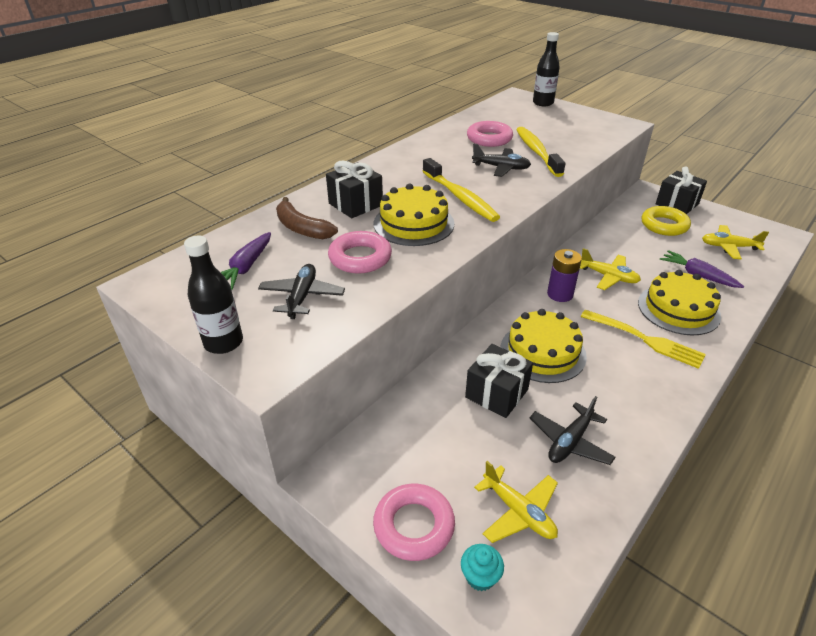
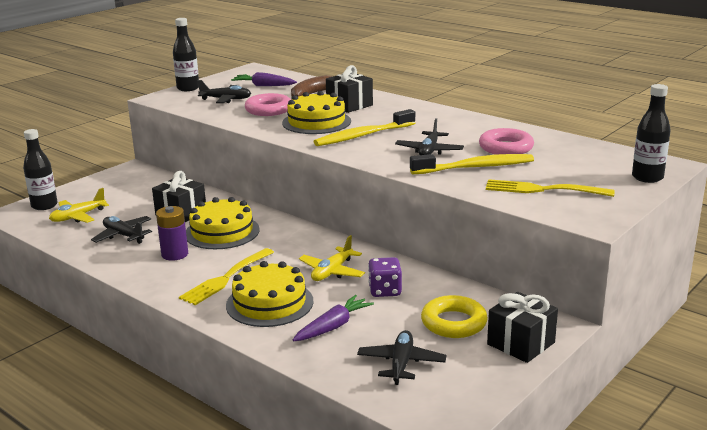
camera: 90 degrees right, 15 degrees down
(414, 525) = (86, 190): pink ring -> none
(480, 577) = (44, 205): turquoise cupcake -> black bottle
(560, 294) = (303, 244): purple battery -> purple battery (175, 254)
(575, 133) = (543, 189): none -> yellow fork
(631, 251) = (385, 291): none -> purple dice
(728, 247) = (401, 363): yellow plane -> black plane

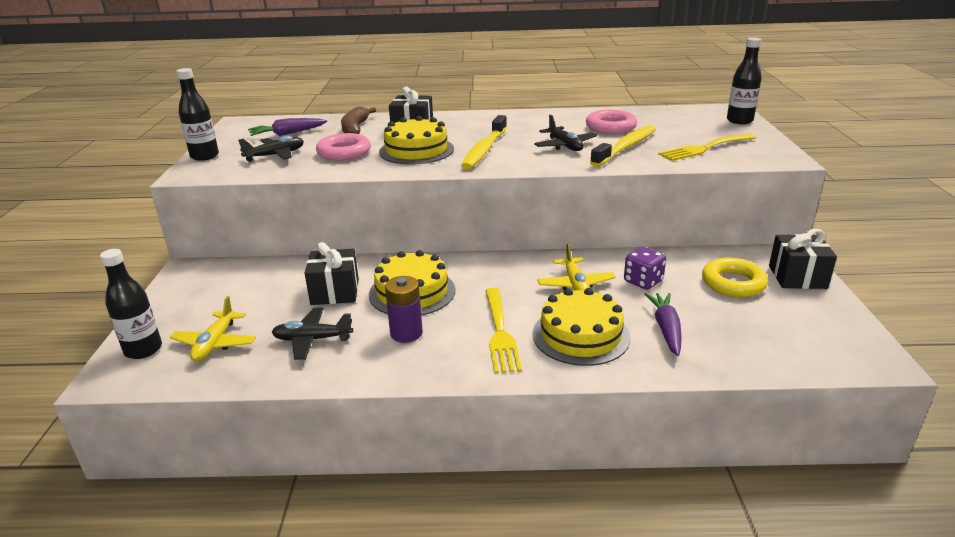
camera: 40 degrees left, 5 degrees up
(401, 363) = (766, 332): black plane -> none

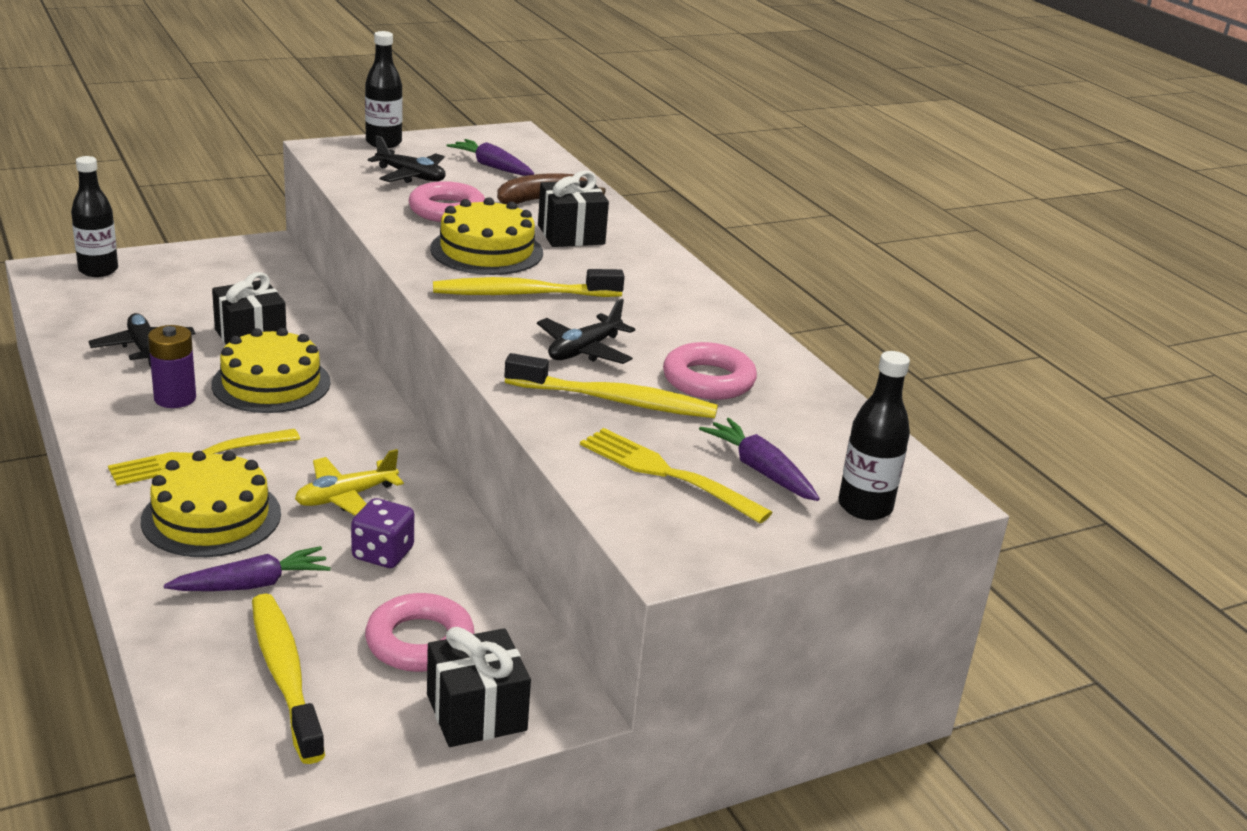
camera: 60 degrees right, 0 degrees up
(215, 343) = (120, 300): yellow plane -> none
(704, 132) = (760, 470): none -> purple carrot
(733, 283) = (419, 641): yellow ring -> pink ring
(763, 329) = (285, 675): none -> yellow toothbrush

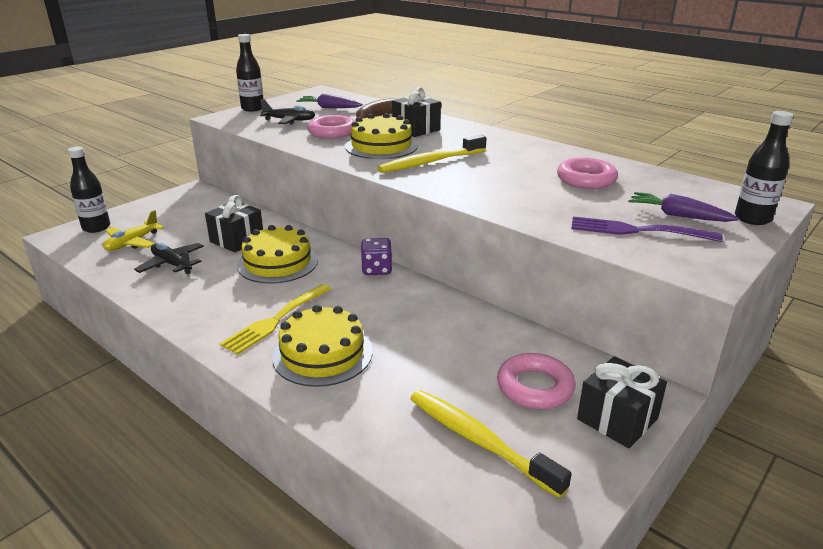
camera: 20 degrees left, 0 degrees up
(175, 398) = (223, 288): purple battery -> none
(252, 584) = (394, 388): purple carrot -> none
(345, 497) = (394, 315): yellow plane -> yellow plane (132, 243)
(383, 554) = (453, 341): purple dice -> purple dice (376, 269)
(584, 350) = (503, 181): black plane -> none
(616, 401) = (556, 201): yellow toothbrush -> none
(668, 474) = (638, 230): yellow fork -> purple fork

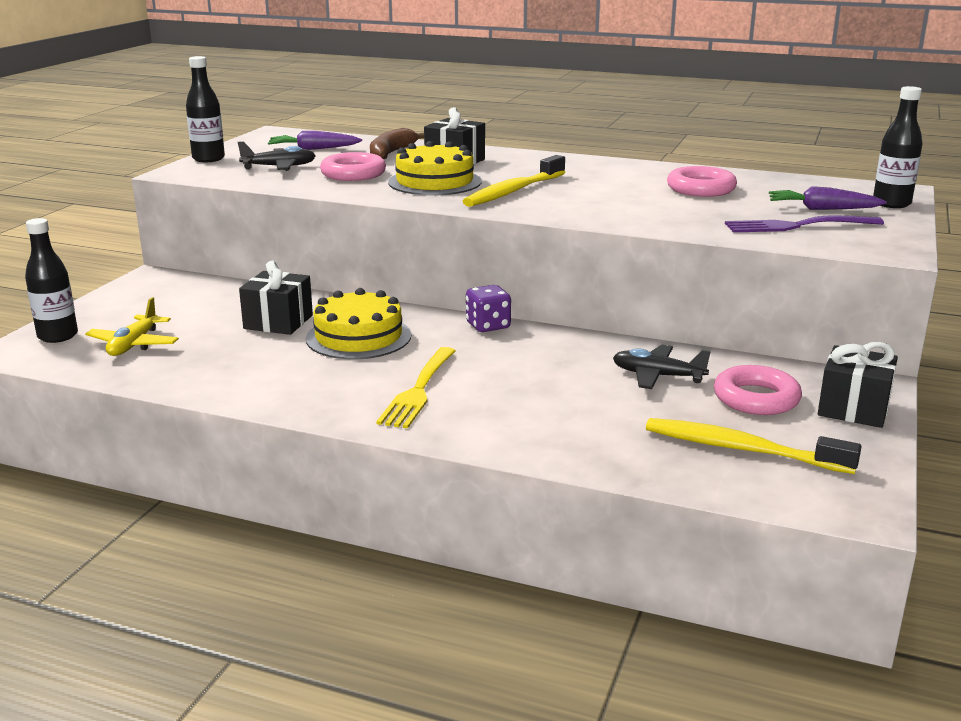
camera: 20 degrees left, 5 degrees down
(172, 264) = (219, 358): black plane -> black plane (657, 376)
(322, 354) = (507, 411): yellow cake -> none

